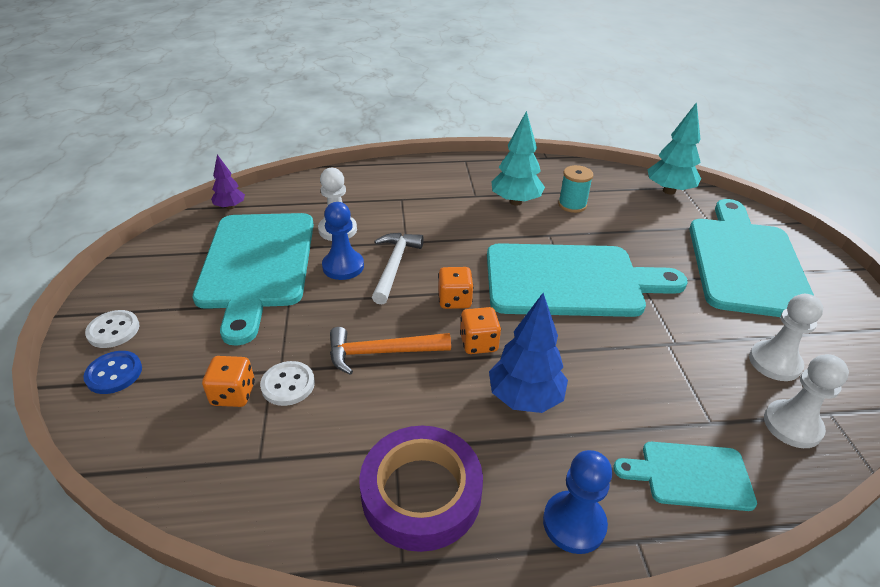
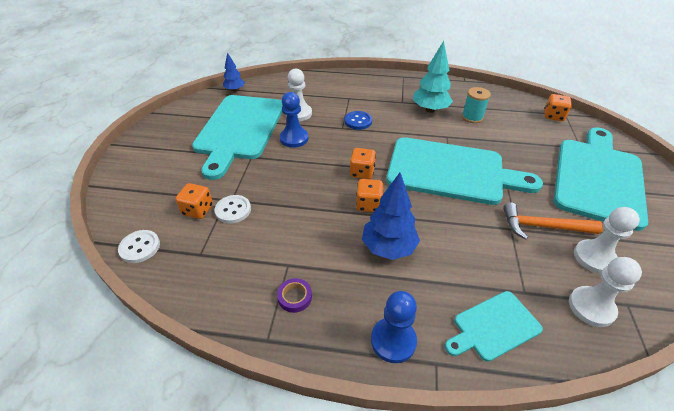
camera: 15 degrees right, 5 degrees up
(113, 330) = (141, 158): white button -> white button (140, 247)
(114, 373) = (133, 185): blue button -> blue button (358, 121)
(230, 207) = (235, 90): purple tree -> blue tree
(381, 352) = (300, 199): orange hammer -> orange hammer (542, 226)
(395, 266) = (328, 143): white hammer -> none
(421, 493) = (295, 297): purple tape -> purple tape, size x0.41
(669, 191) = (553, 116): turquoise tree -> orange dice
(690, 475) = (493, 326): turquoise cutting board -> turquoise cutting board turned 45 degrees counterclockwise

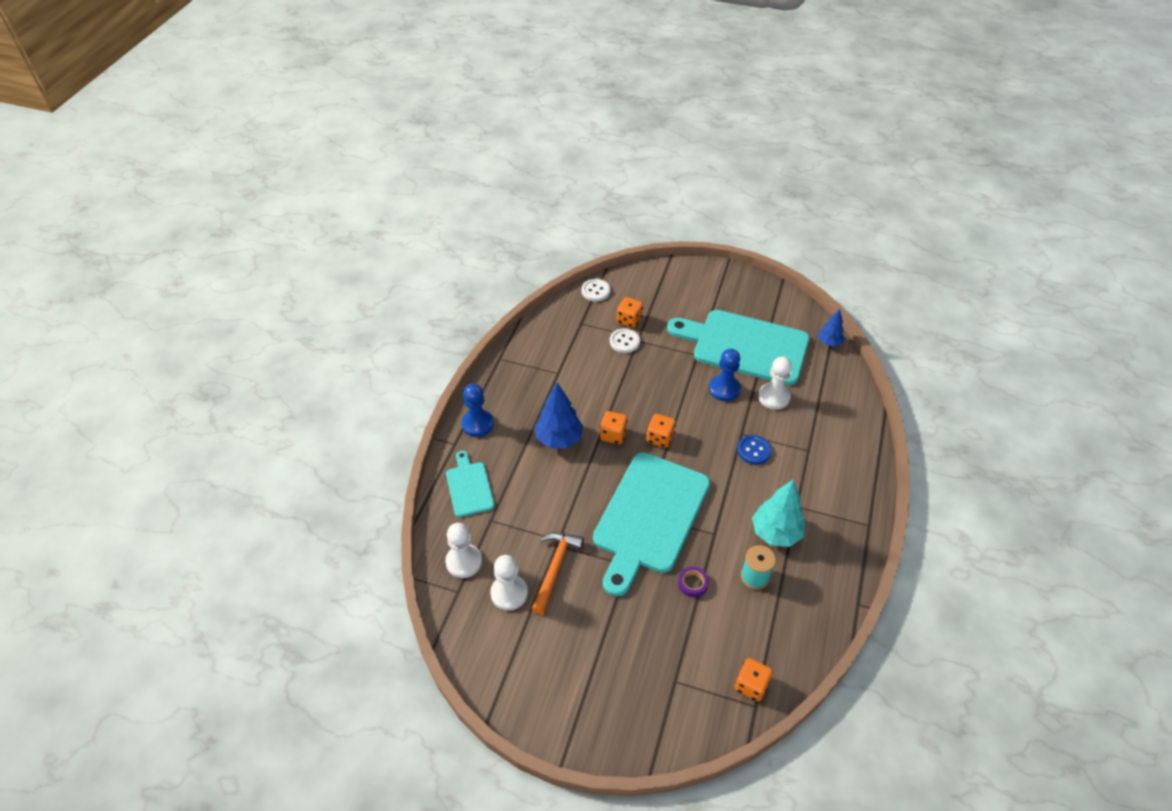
camera: 100 degrees right, 5 degrees up
(295, 297) = (528, 375): purple tape -> purple tape (692, 583)
(598, 178) = (614, 666): turquoise cutting board -> none

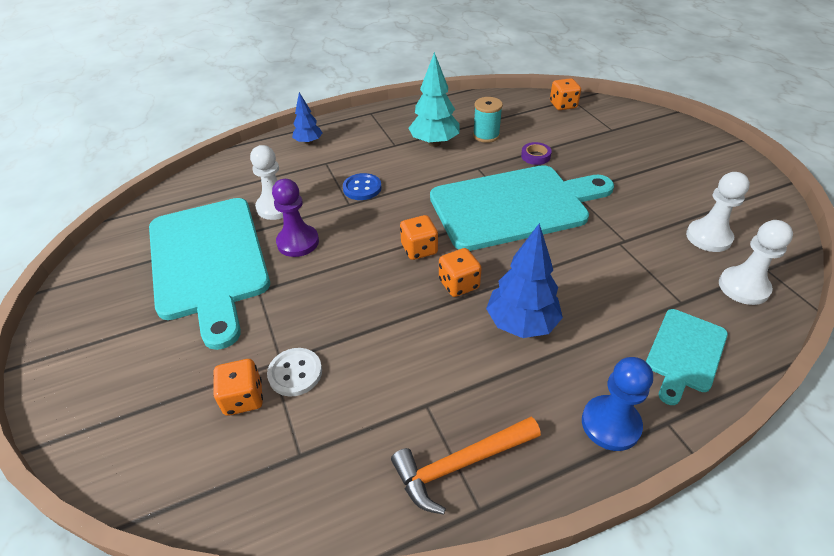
camera: 130 degrees left, 5 degrees down
(555, 568) = (644, 227): orange hammer -> orange hammer (460, 464)
(595, 291) = (199, 495): white button -> none
(724, 389) = (298, 242): blue pawn -> purple pawn
(829, 342) = (152, 208): blue tree -> blue tree (309, 142)

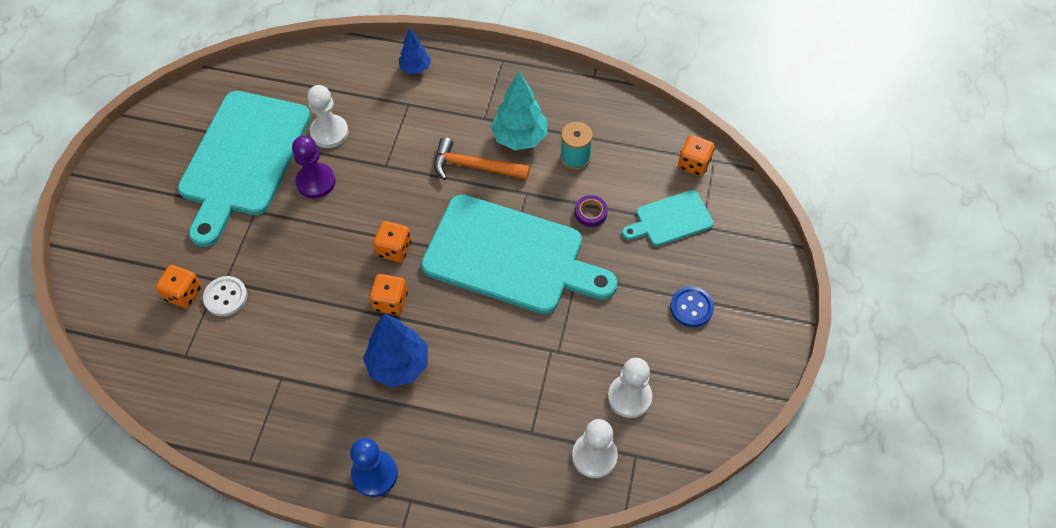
camera: 35 degrees right, 15 degrees up
(362, 188) = (410, 154): blue button -> blue button (691, 307)
(460, 464) = (263, 429): orange hammer -> orange hammer (474, 166)
(685, 353) = (482, 468): turquoise cutting board -> turquoise cutting board (670, 219)

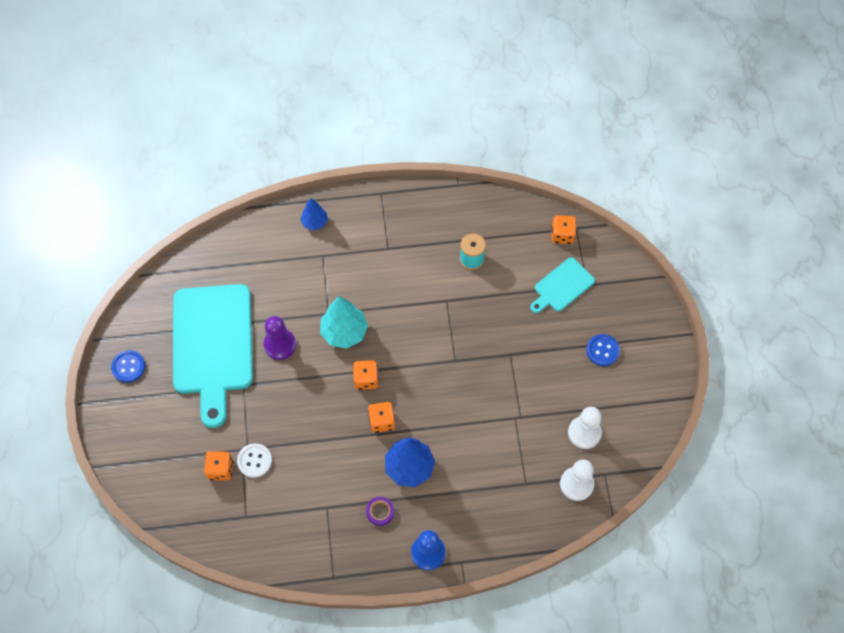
camera: 20 degrees left, 5 degrees up
(143, 153) = (128, 367): none -> blue button
(329, 132) = (271, 300): white pawn -> none
(474, 166) = (398, 291): orange hammer -> none
(510, 256) = (456, 355): turquoise cutting board -> none
(519, 138) = (422, 256): turquoise tree -> turquoise tree (344, 332)
(590, 213) = (501, 300): purple tape -> purple tape (380, 512)

